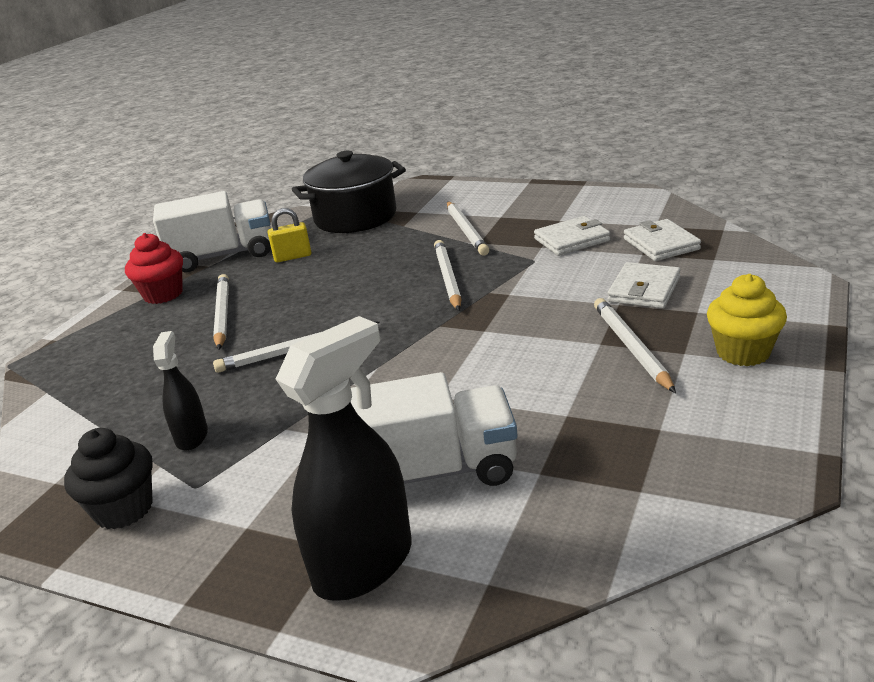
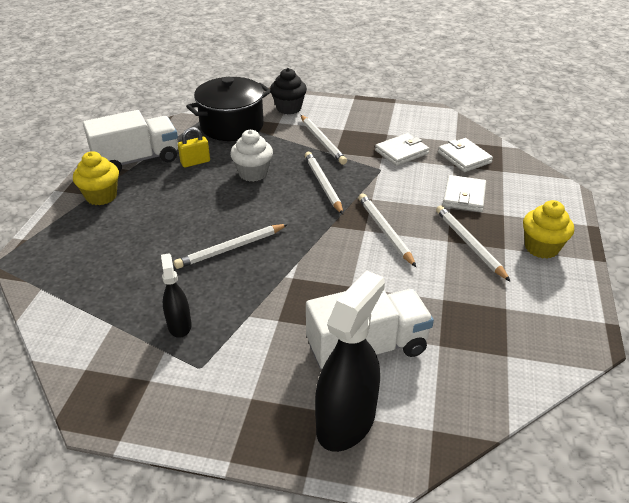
camera: 15 degrees left, 10 degrees up
(124, 509) = (152, 389): black cupcake -> black cupcake (289, 108)
(163, 294) = (101, 196): red cupcake -> yellow cupcake
(223, 314) = (159, 215): white pencil -> white pencil (385, 231)
(360, 267) = (253, 173): none -> white cupcake

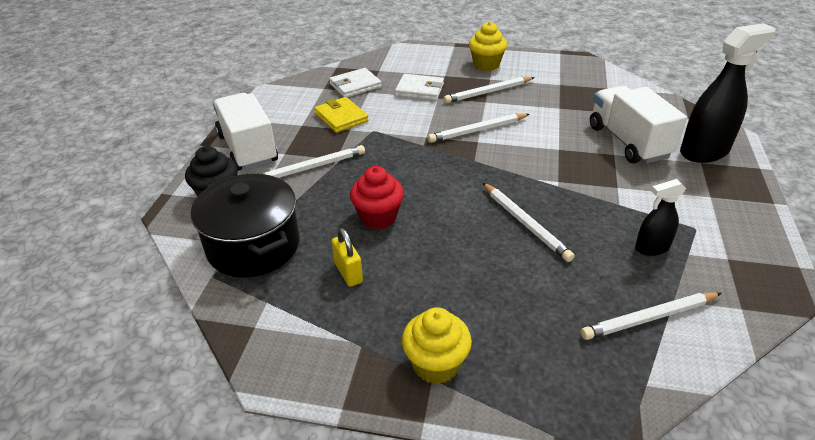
camera: 90 degrees left, 0 degrees up
(137, 160) = (336, 340): white truck -> white truck (248, 149)
(253, 173) = (378, 217): white cupcake -> red cupcake
(323, 184) = (401, 165): white pencil -> white pencil (648, 318)
(346, 422) = (704, 151): black spray bottle -> black spray bottle turned 120 degrees clockwise
(401, 152) = (341, 117): white wallet -> yellow wallet

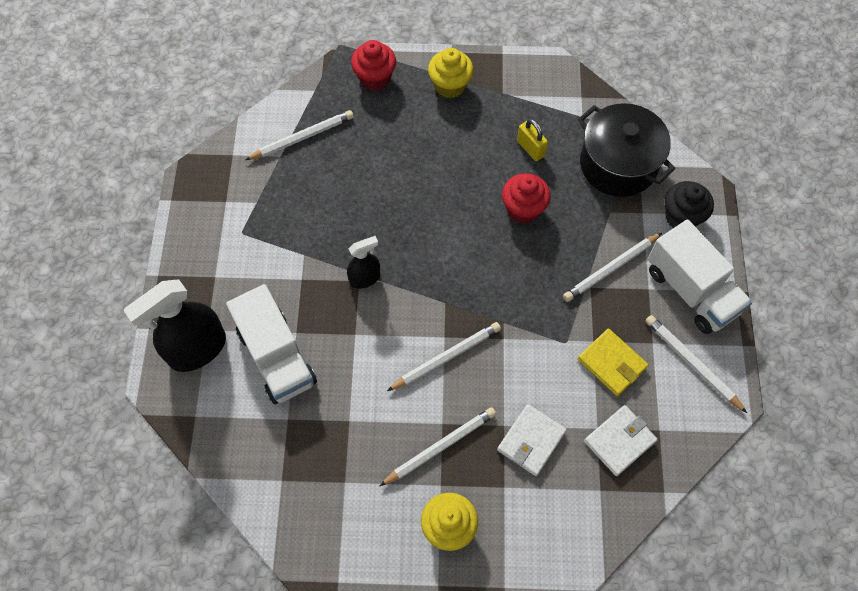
camera: 170 degrees right, 25 degrees up
(419, 90) = (531, 441): white wallet -> white wallet turned 60 degrees counterclockwise
(525, 224) = (391, 218): white pencil -> white pencil (692, 363)
(551, 391) = (375, 78): none -> red cupcake
(652, 248) = (285, 204): black spray bottle -> black spray bottle (365, 278)

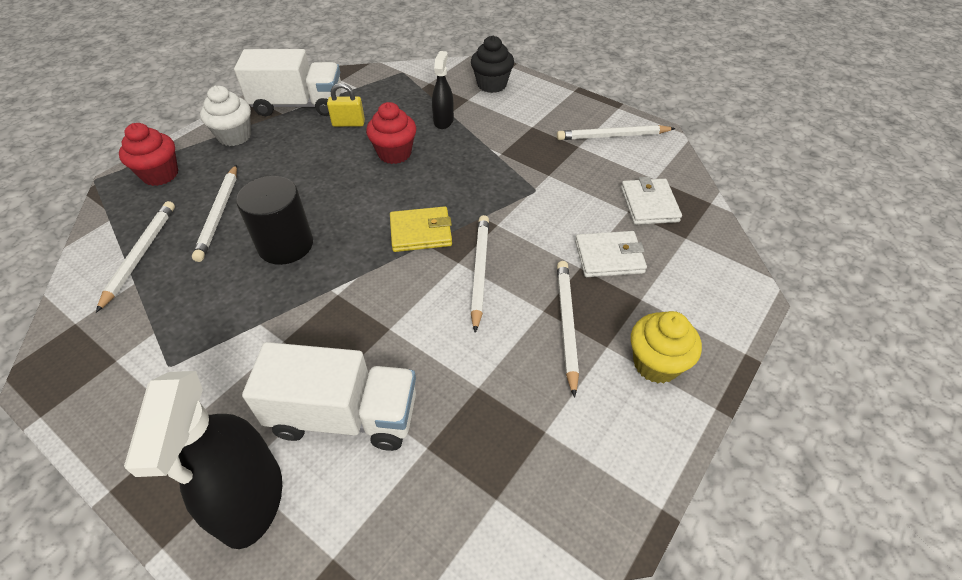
camera: 55 degrees left, 15 degrees down
(365, 278) = (340, 288): black spray bottle -> black spray bottle (443, 121)
(375, 214) = (285, 245): none -> black cylinder
(450, 86) = (235, 136): yellow cupcake -> white cupcake
(531, 441) = (609, 257): white wallet -> white wallet turned 75 degrees counterclockwise
(610, 269) = (496, 136): white pencil -> white pencil (218, 214)
(612, 363) = (577, 175): yellow wallet -> yellow wallet (421, 232)
(618, 164) = (417, 91): black pot -> none
(691, 291) = (554, 108): white truck -> white truck (298, 105)

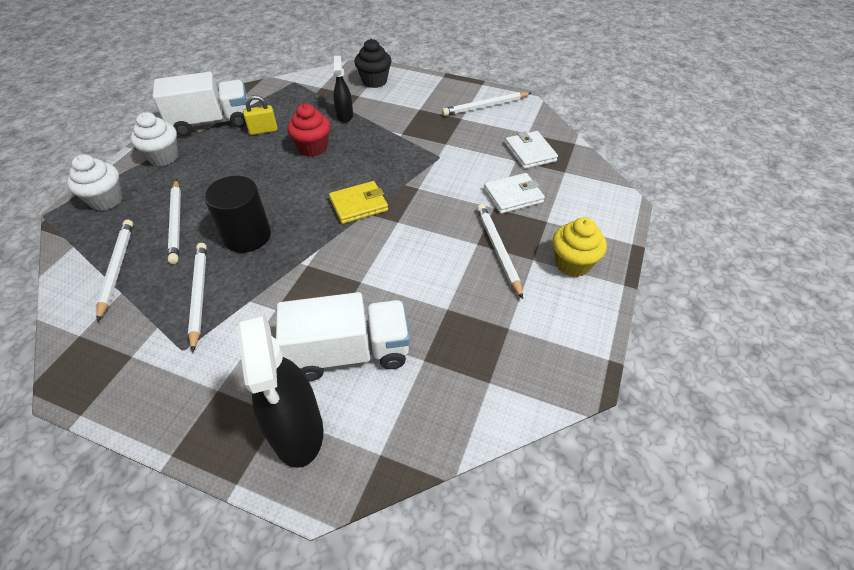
camera: 15 degrees left, 0 degrees up
(160, 174) = (106, 200): red cupcake -> white cupcake
(480, 271) = (418, 225): white pencil -> white pencil (199, 294)

